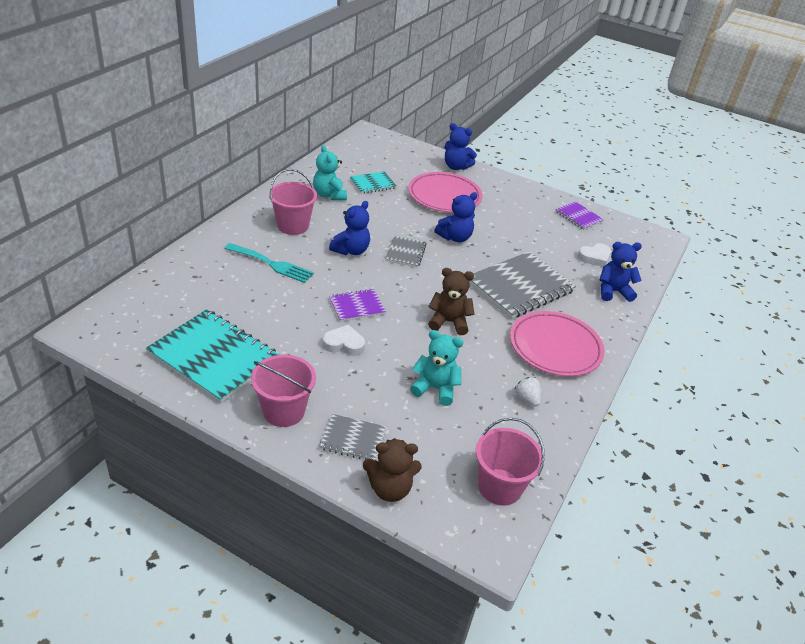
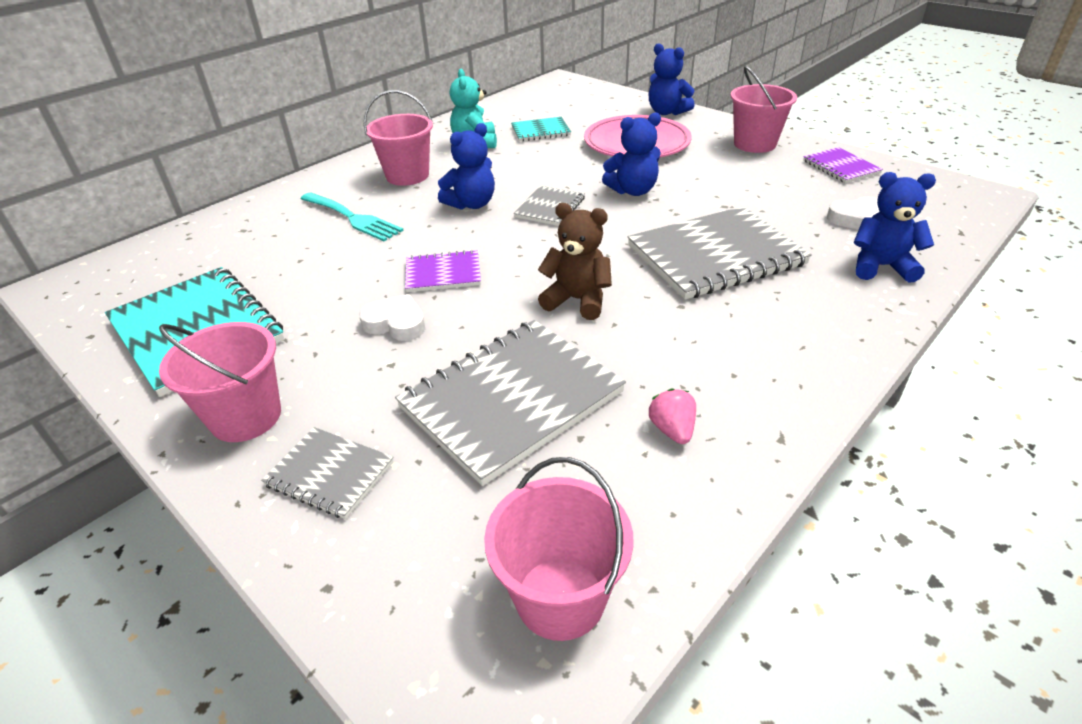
camera: 20 degrees right, 0 degrees up
(390, 488) = (345, 573): brown teddy bear -> none
(435, 388) = (511, 400): turquoise teddy bear -> grey notebook
(522, 197) = (754, 144): none -> pink bucket
(526, 399) = (672, 430): white strawberry -> pink strawberry
(555, 347) = (752, 347): pink plate -> none

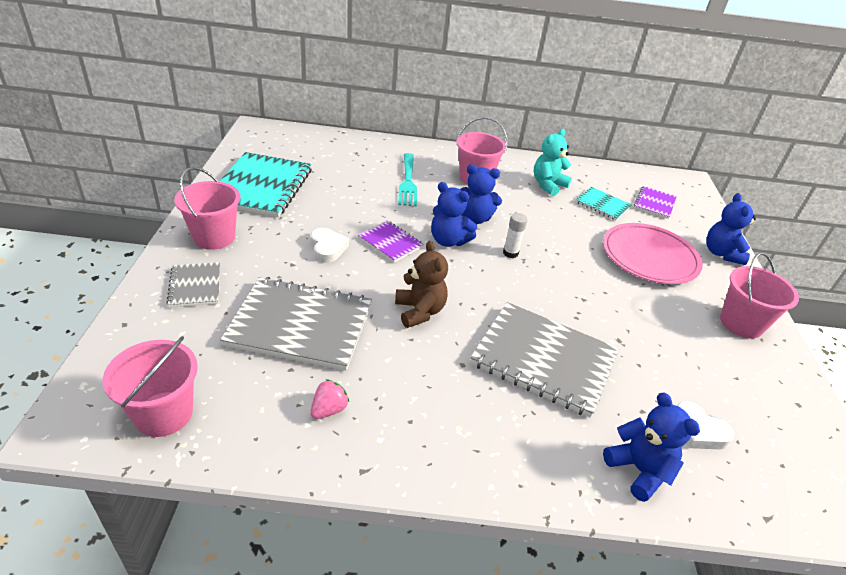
camera: 45 degrees right, 0 degrees up
(550, 207) = (510, 253): grey notebook -> white glue stick
(633, 191) = (579, 283): blue teddy bear -> blue teddy bear (448, 241)
(840, 167) = (776, 393): purple notebook -> purple notebook (654, 203)

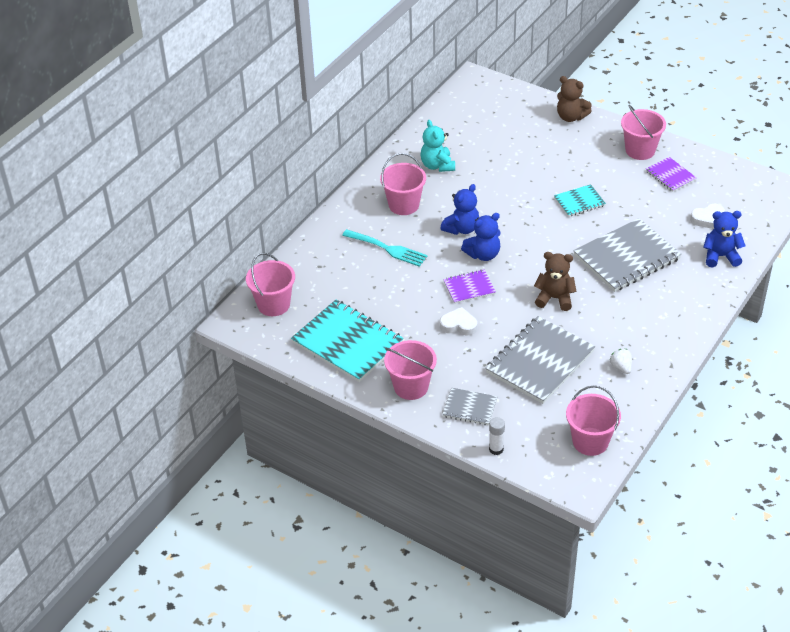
camera: 55 degrees left, 5 degrees up
(291, 141) = (273, 304): none -> pink bucket
(329, 409) = (621, 367): pink strawberry -> white strawberry
(510, 253) = (515, 227): white glue stick -> white glue stick (496, 449)
(602, 205) = (481, 147): turquoise notebook -> turquoise notebook (579, 202)
(649, 257) = (556, 156): pink plate -> none
(654, 203) = (494, 117): purple notebook -> purple notebook (670, 175)
(721, 253) = (571, 117): blue teddy bear -> brown teddy bear

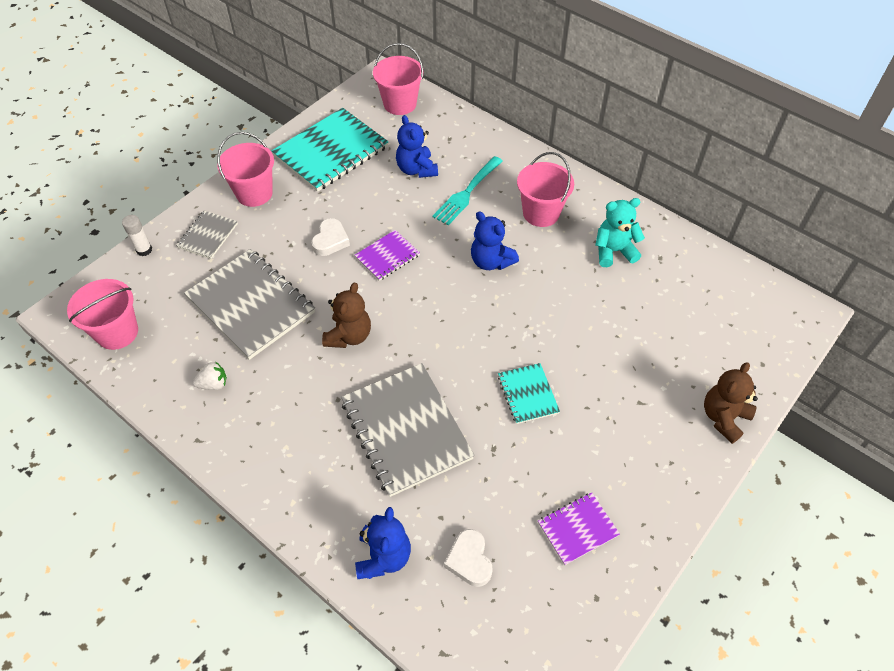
camera: 95 degrees right, 10 degrees up
(469, 288) = (387, 256): purple notebook -> purple notebook turned 60 degrees clockwise
(483, 254) = (441, 276): blue teddy bear -> blue teddy bear (416, 169)
(640, 150) = (641, 498): pink bucket -> none

